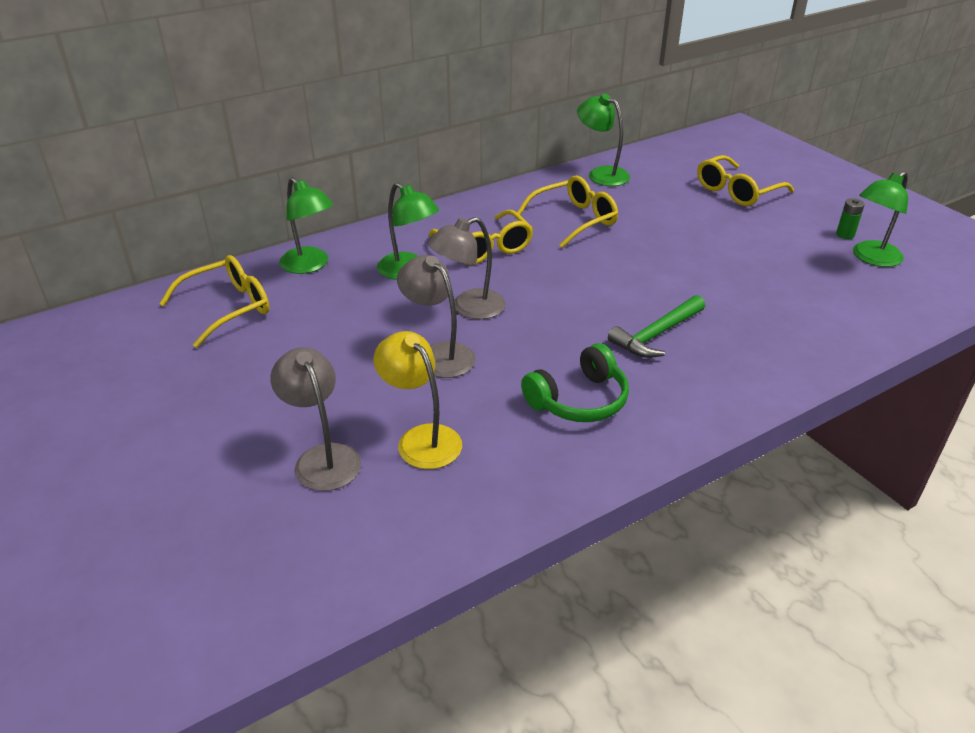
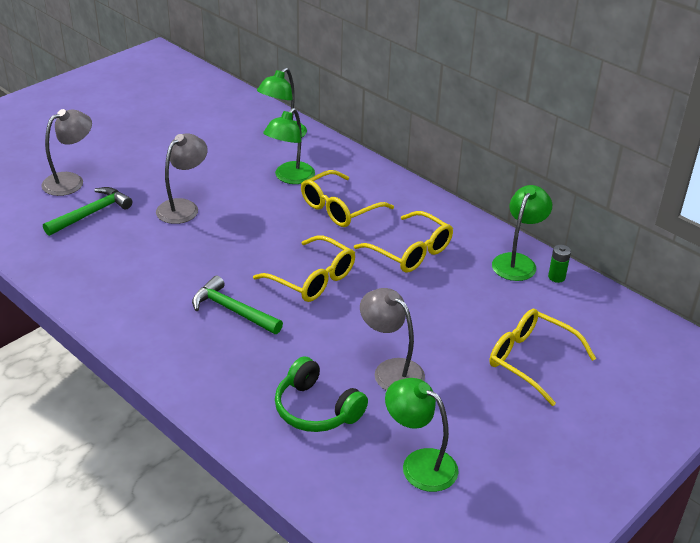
camera: 75 degrees right, 0 degrees up
(228, 308) = (219, 116): yellow glasses -> yellow glasses (313, 279)
(421, 438) = (91, 213): yellow lamp -> green hammer
(469, 308) = (246, 212): grey lamp -> grey lamp (391, 370)
(579, 400) = (139, 275): green headphones -> green headphones (316, 409)
(845, 234) = (466, 446): green battery -> green battery (556, 277)

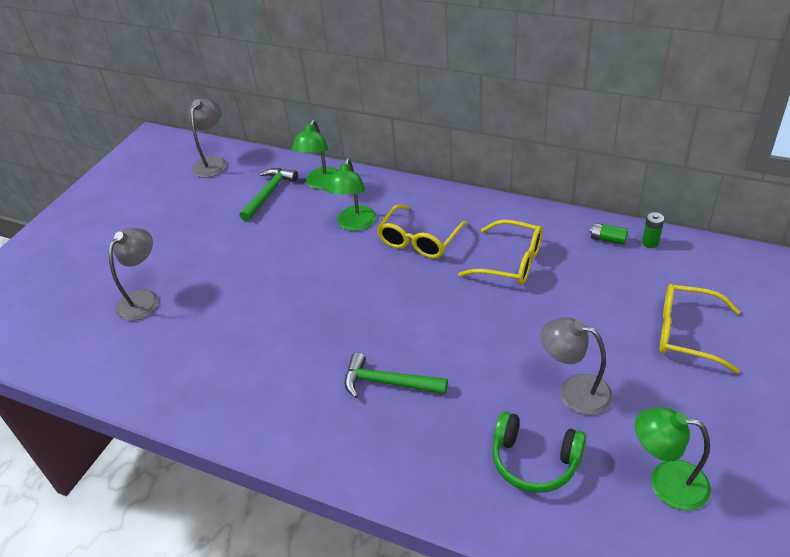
camera: 15 degrees left, 5 degrees up
(91, 213) = (185, 327): green hammer -> green hammer (268, 194)
(183, 207) = (273, 289): grey lamp -> grey lamp (212, 162)
(313, 279) = (442, 321): yellow glasses -> none
(517, 262) = (608, 239): green lamp -> green battery

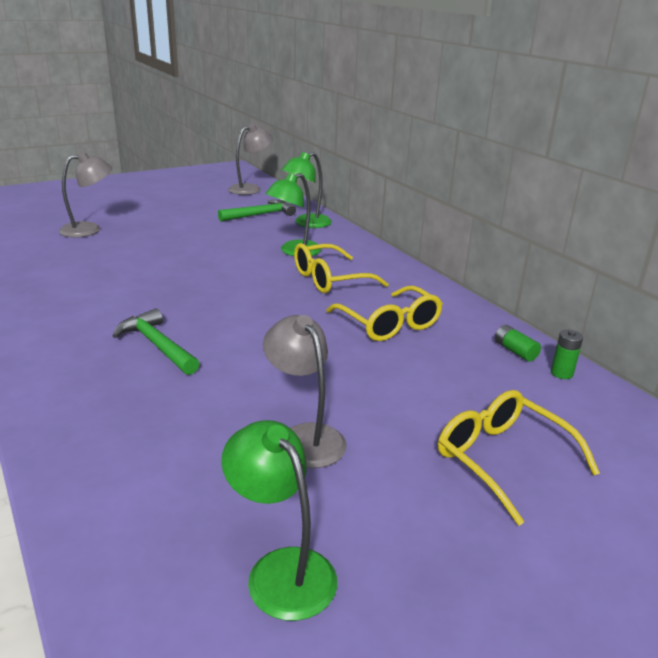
camera: 30 degrees right, 15 degrees down
(534, 461) = (180, 464): green headphones -> none

